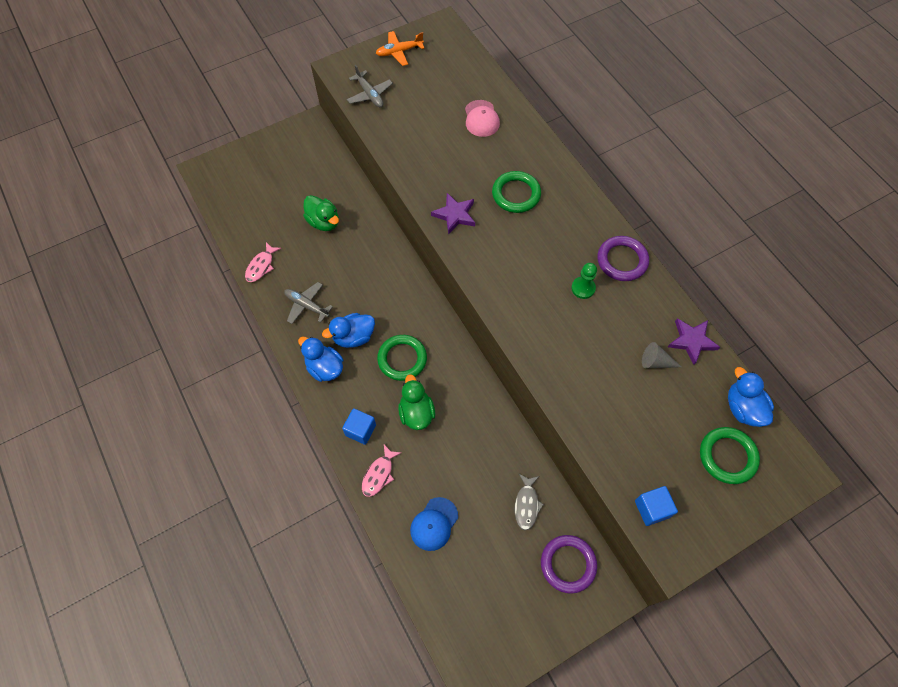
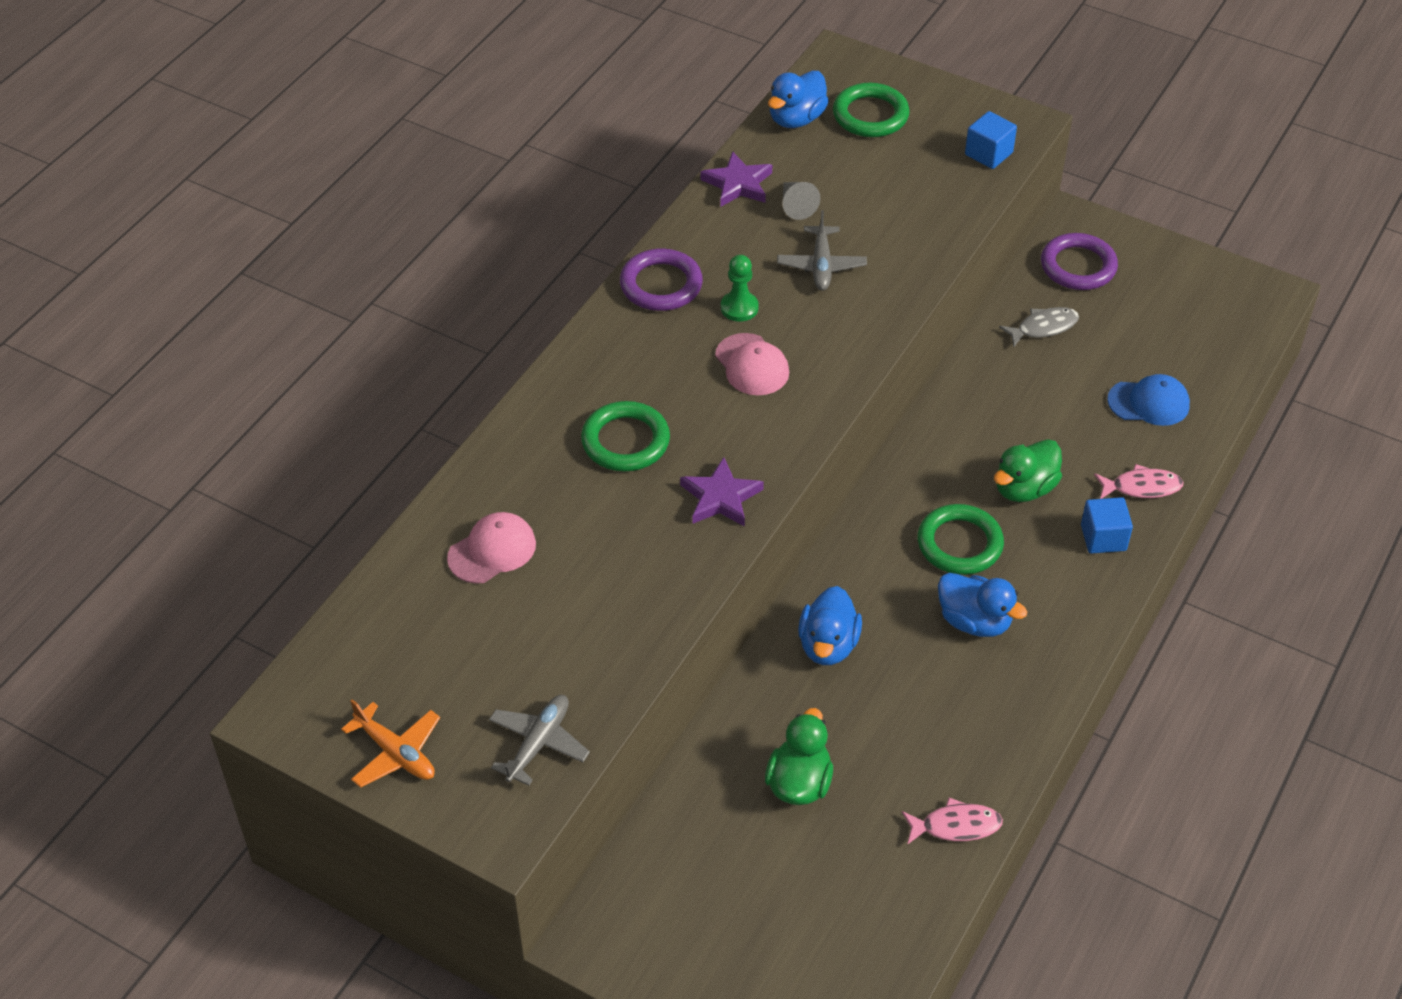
camera: 120 degrees left, 15 degrees down
(306, 305) = (973, 714): grey plane -> grey plane (821, 266)
(325, 368) = (1052, 630): blue duck -> blue duck (828, 645)
(535, 272) = (752, 365): none -> pink cap

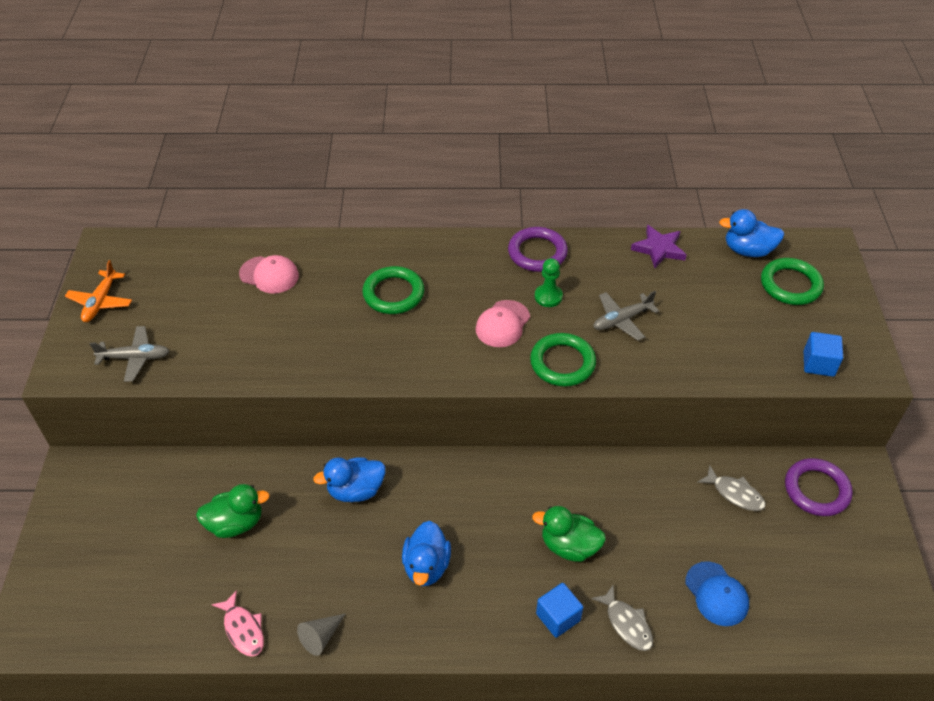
camera: 60 degrees right, 0 degrees up
(721, 497) = (377, 357): purple star -> none
(795, 206) = (665, 284): grey cone -> grey cone (321, 637)
(959, 544) = (490, 528): green ring -> green ring (562, 363)
(1142, 487) = (627, 623): pink fish -> grey fish

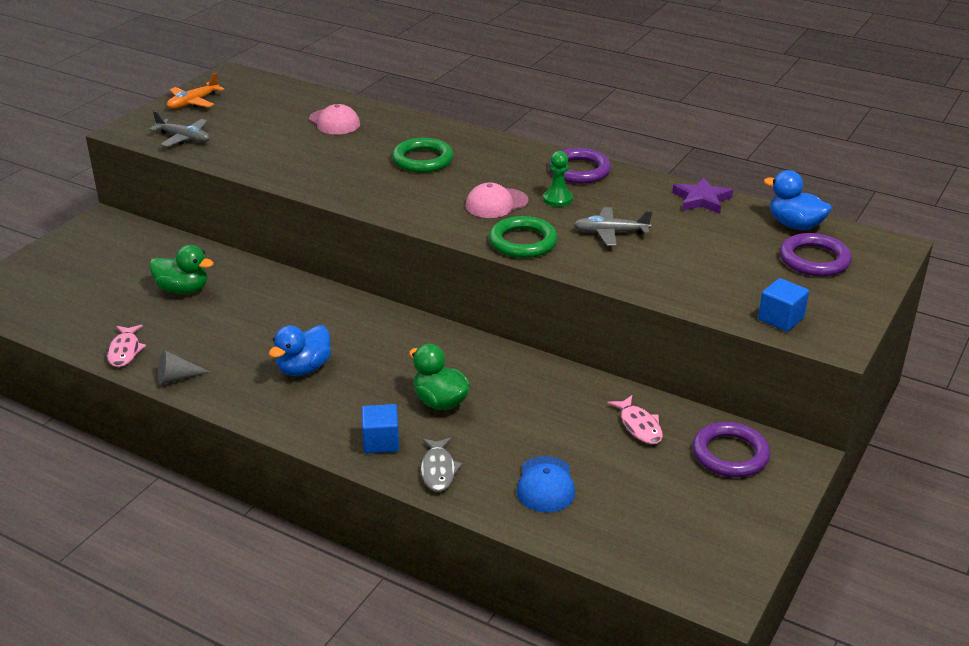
camera: 30 degrees right, 15 degrees down
(355, 490) = (295, 303): blue duck -> none
(735, 493) = (639, 426): grey fish -> pink fish
(790, 285) = (814, 260): green ring -> purple ring

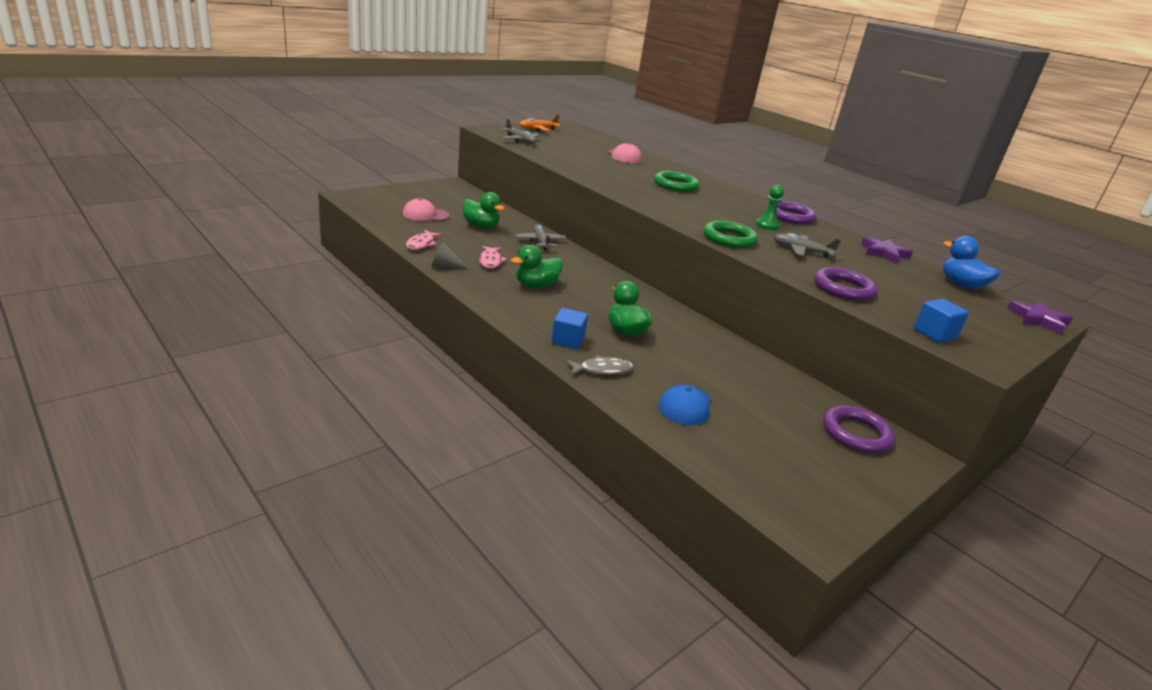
camera: 15 degrees right, 5 degrees down
(273, 290) = (540, 242): none -> grey plane
(304, 368) = (536, 285): blue duck -> green duck
(438, 470) = (602, 370): grey fish -> grey fish turned 120 degrees counterclockwise
(496, 203) = (718, 216): pink cap -> pink cap (425, 215)
(639, 426) = (781, 391): pink fish -> pink fish (490, 261)
(814, 260) = (974, 308): purple ring -> purple ring (843, 288)
(881, 253) = (1038, 319): none -> purple star

